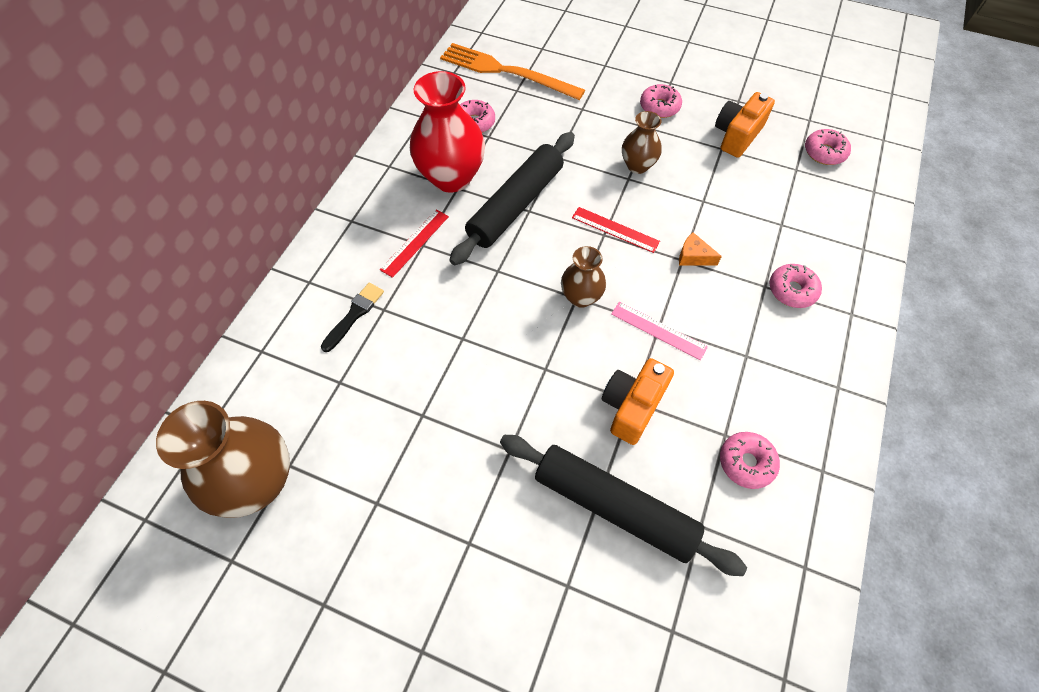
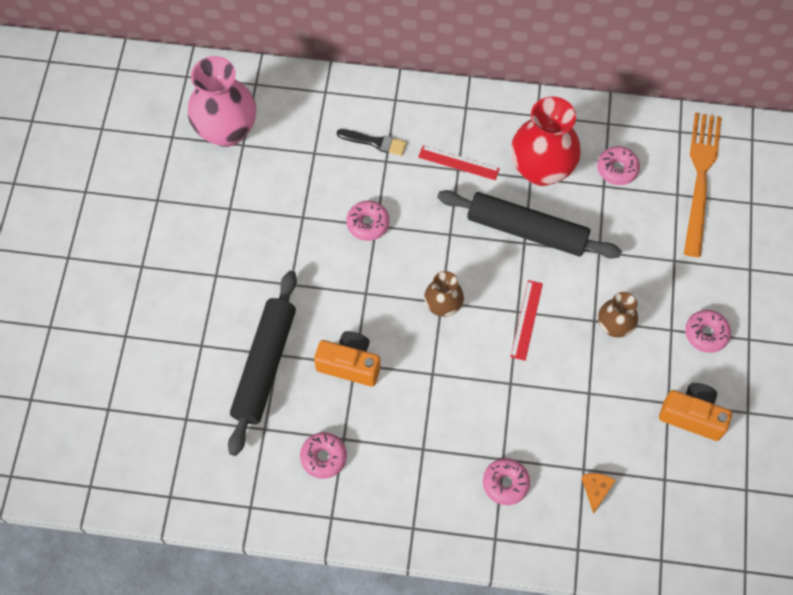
camera: 75 degrees right, 5 degrees up
(258, 482) = (227, 130): brown vase -> pink vase
(658, 330) = (427, 374): pink ruler -> none
(693, 256) = (517, 392): orange cheese -> orange cheese (596, 490)
(824, 152) = (700, 507): pink donut -> pink donut (368, 224)

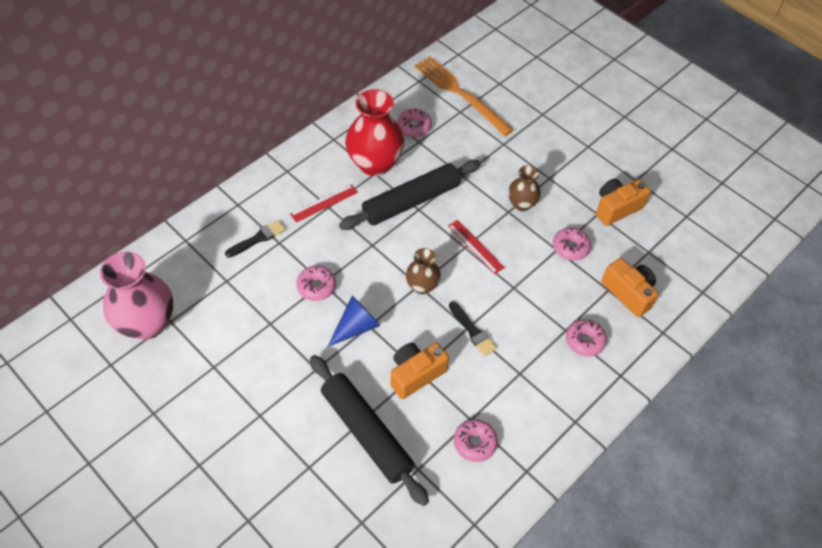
camera: 55 degrees left, 10 degrees down
(355, 284) = (356, 327): none -> blue cone
(432, 380) = (472, 331): none -> black brush
(596, 490) = (628, 293): orange cheese -> orange camera
(706, 333) = (567, 163): pink donut -> pink donut (570, 247)

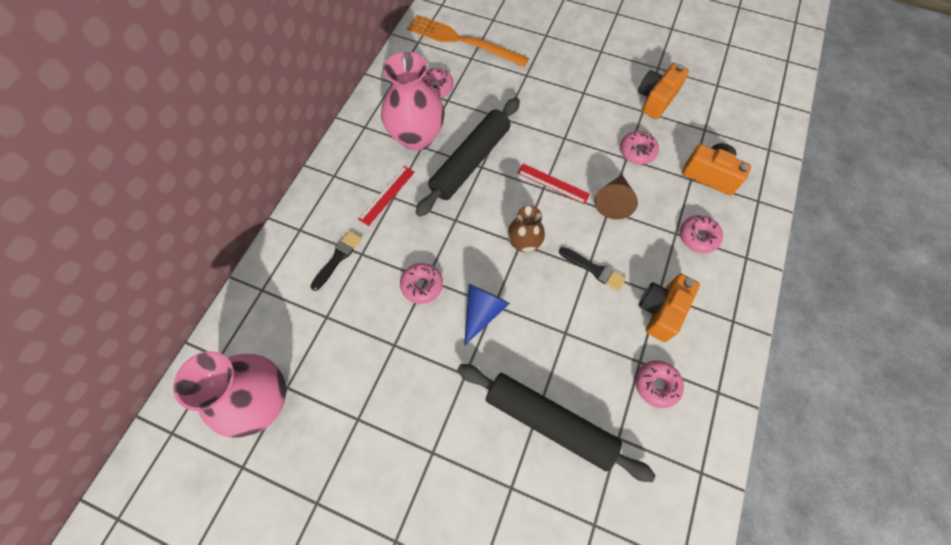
camera: 20 degrees left, 10 degrees up
(374, 164) = (417, 137): red vase -> pink vase
(415, 374) = (564, 337): orange camera -> orange camera (661, 311)
(521, 204) = (572, 126): brown vase -> none
(523, 282) = (613, 202): none -> brown cone

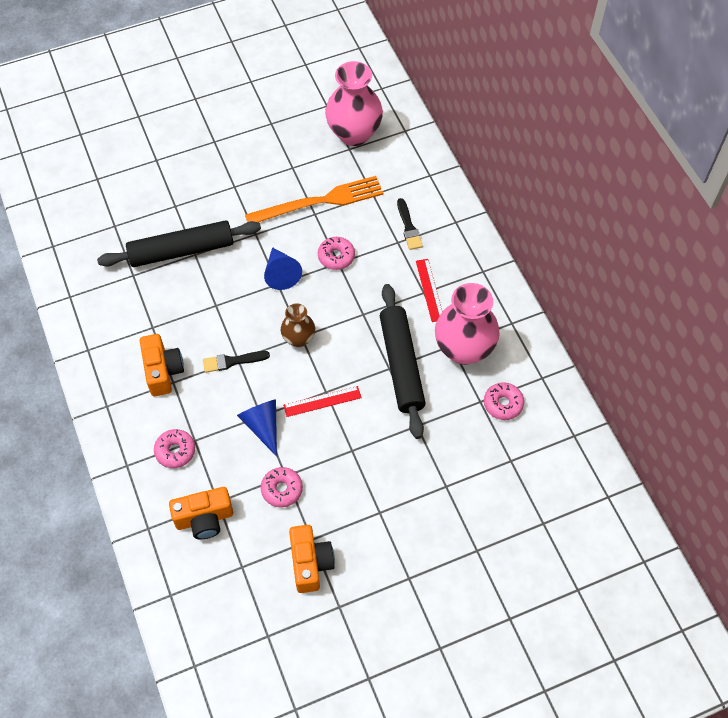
camera: 135 degrees right, 5 degrees down
(462, 41) = (539, 471): orange fork -> orange fork (319, 201)
(613, 202) = (263, 426): brown cone -> blue cone
(656, 385) = (131, 322): pink donut -> none

